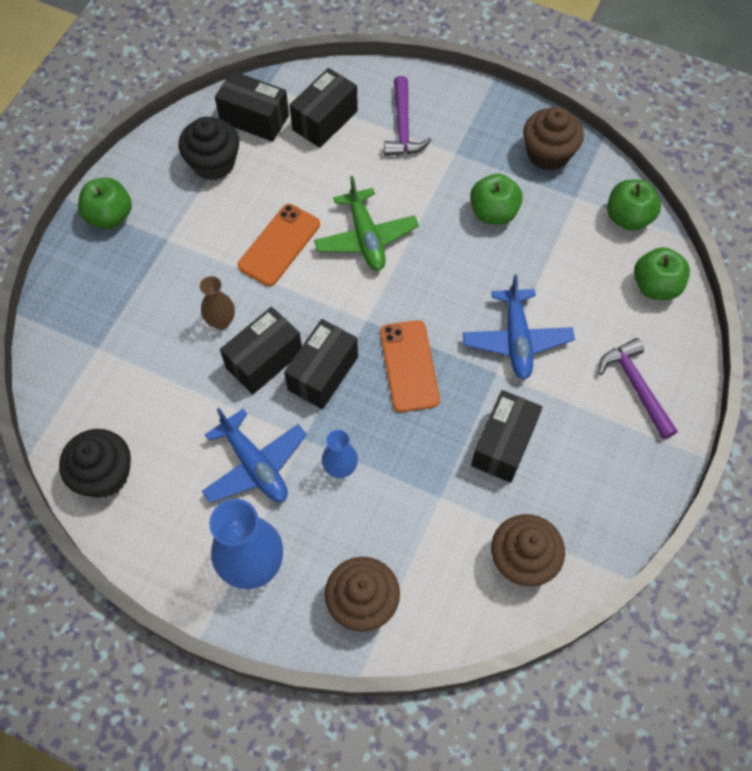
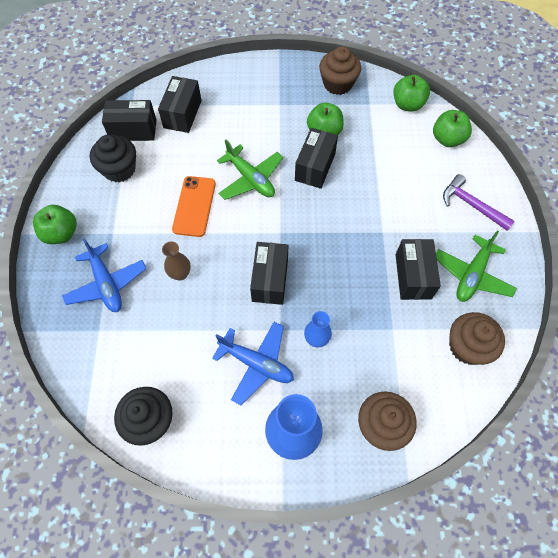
camera: 25 degrees left, 0 degrees up
(264, 360) = (224, 288): black box -> black box (315, 167)
(403, 127) = (237, 100): purple hammer -> none
(409, 366) = (325, 251): orange phone -> none
(516, 340) = (383, 206): blue plane -> blue plane (106, 284)
(581, 475) = (472, 275): none -> green plane

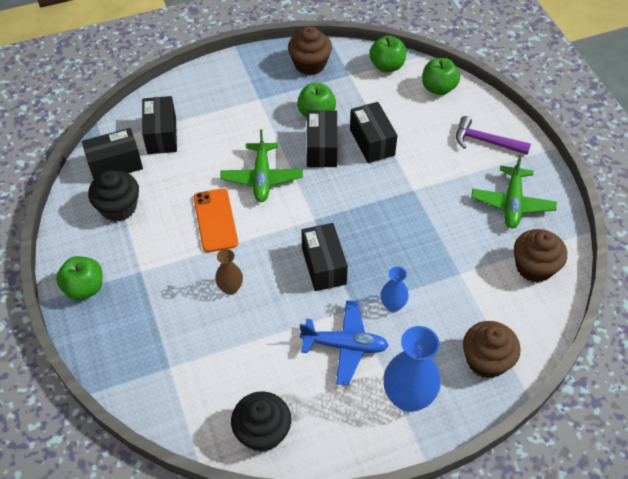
camera: 20 degrees left, 10 degrees down
(106, 284) = (157, 321): blue plane -> none
(250, 179) = (262, 178): green plane -> green plane turned 60 degrees clockwise
(413, 276) = (459, 221): black box -> black box (372, 142)

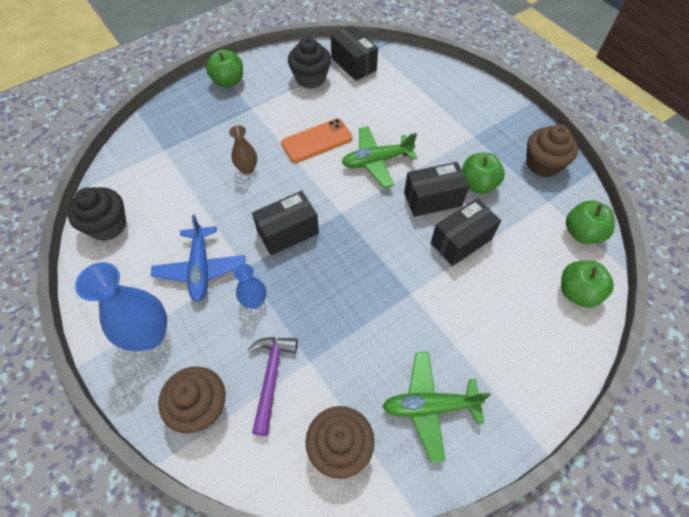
camera: 75 degrees right, 5 degrees up
(161, 135) = (397, 82): black box -> none
(486, 141) = (517, 360): purple hammer -> purple hammer (271, 377)

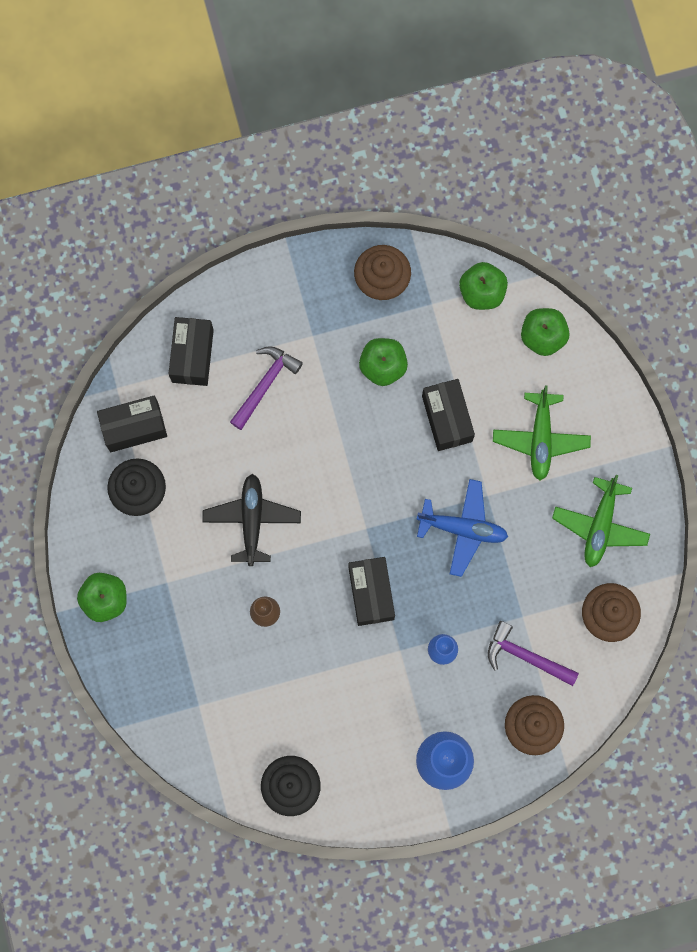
camera: 70 degrees left, 20 degrees up
(201, 269) = (384, 696): blue plane -> blue plane (463, 528)
(317, 141) = (252, 520): orange phone -> black plane
(376, 161) = (309, 462): green plane -> green plane (540, 438)
(421, 120) = (265, 384): none -> purple hammer
(432, 199) = (384, 423): black box -> black box (192, 356)

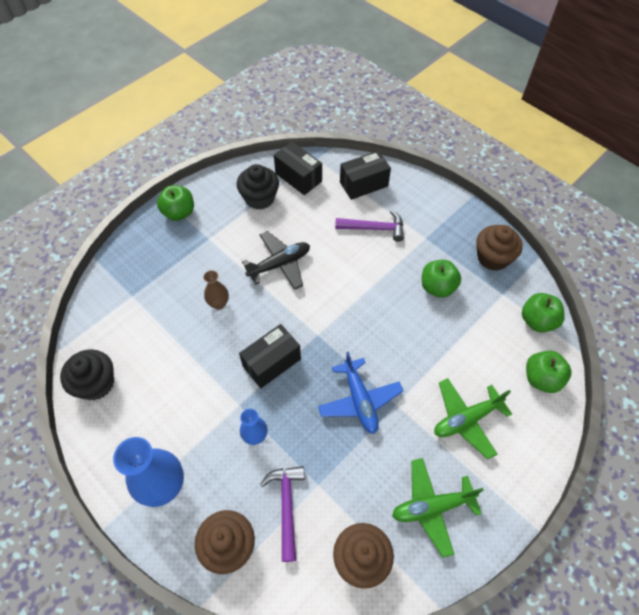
camera: 60 degrees right, 20 degrees down
(447, 418) = (432, 346): black box -> none

